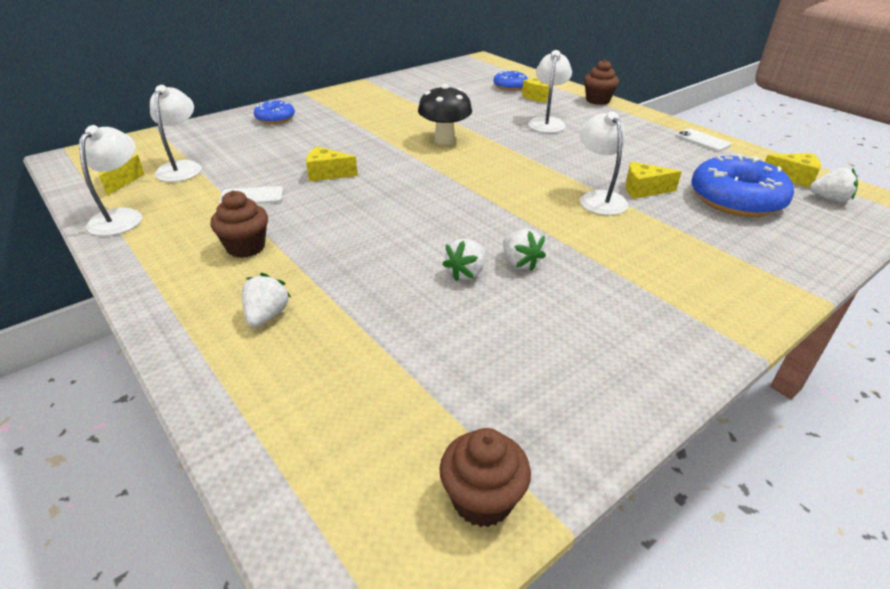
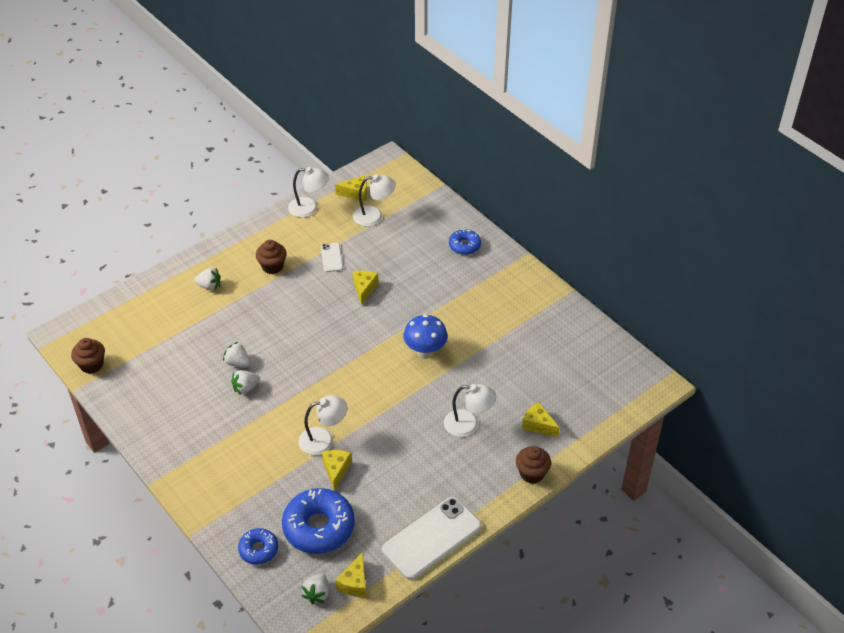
camera: 90 degrees right, 10 degrees up
(444, 140) = (425, 352): black mushroom -> blue mushroom
(510, 86) = (565, 404): blue donut -> blue donut (258, 549)
(702, 140) = (432, 538): white phone -> white phone, size x2.10

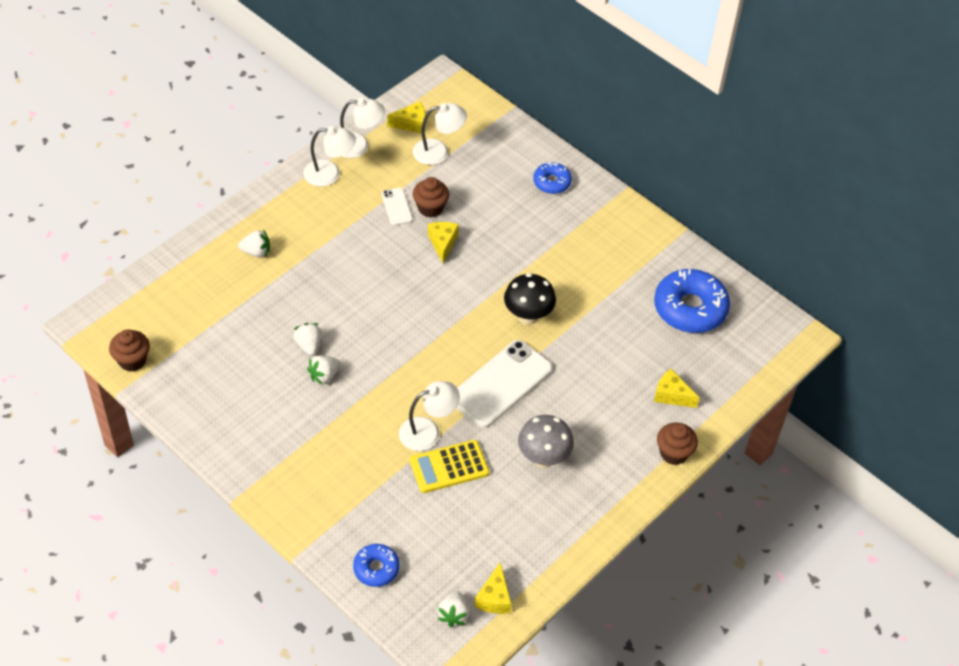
camera: 10 degrees left, 5 degrees up
(237, 363) = (308, 345): white strawberry -> white strawberry turned 45 degrees clockwise
(272, 266) = (328, 222): brown cupcake -> brown cupcake (430, 208)
(319, 527) = (441, 536): blue donut -> blue donut (690, 308)
(336, 470) = (449, 467): yellow cheese -> yellow calculator
(418, 469) = (543, 458): none -> grey mushroom
(425, 352) = (528, 316): blue mushroom -> black mushroom
(432, 538) = (573, 538): white phone -> white phone (501, 384)
(468, 424) = (592, 400): white lamp -> white lamp (330, 174)

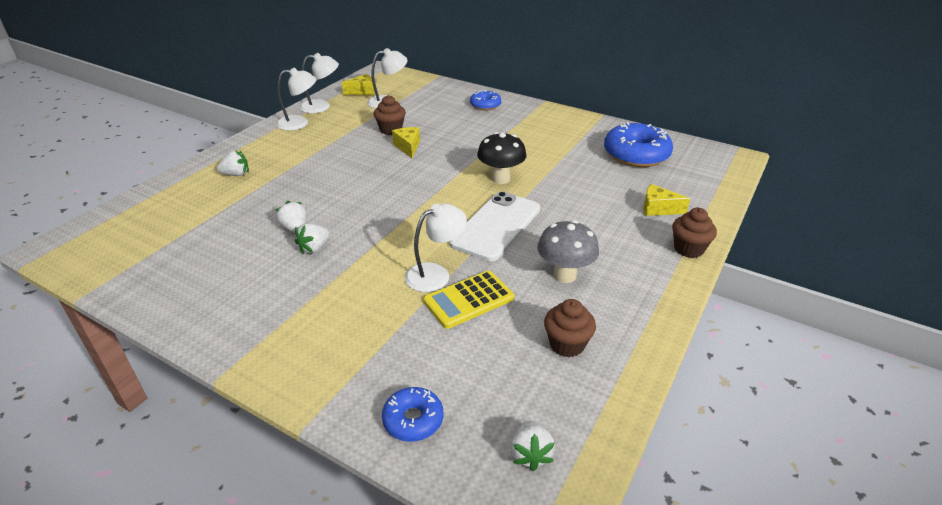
camera: 10 degrees left, 15 degrees down
(132, 360) = (98, 269): brown cupcake -> brown cupcake (567, 344)
(397, 207) = (361, 133): white phone -> none
(494, 598) = (573, 422): yellow cheese -> none

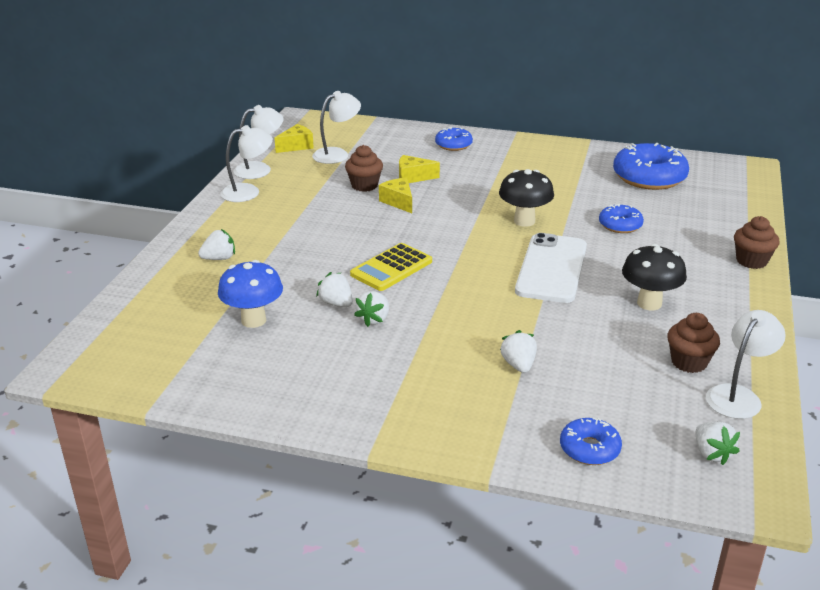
camera: 15 degrees left, 5 degrees down
(220, 232) = (253, 320): none -> blue mushroom
(405, 315) = (518, 365): none -> white strawberry
(435, 274) = (521, 323): white lamp -> white lamp (738, 396)
(468, 300) = (571, 340): yellow calculator -> yellow calculator (391, 268)
(564, 275) = (649, 303): grey mushroom -> black mushroom
(583, 195) = (620, 225): none -> blue donut
(658, 209) = (702, 228): yellow cheese -> yellow cheese (413, 177)

